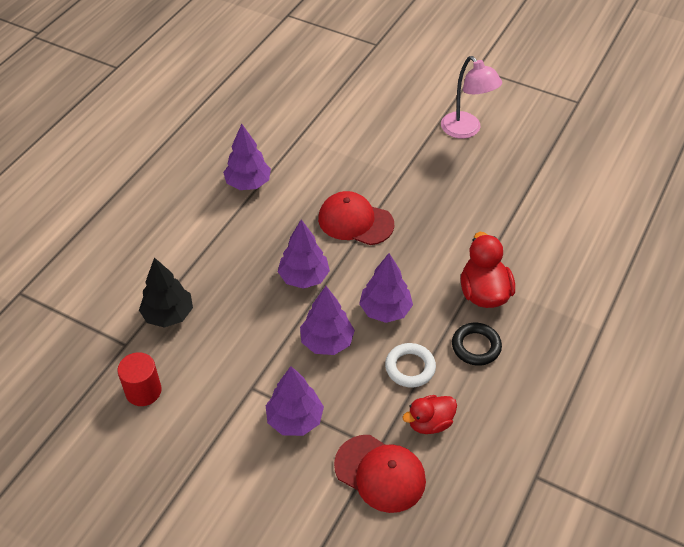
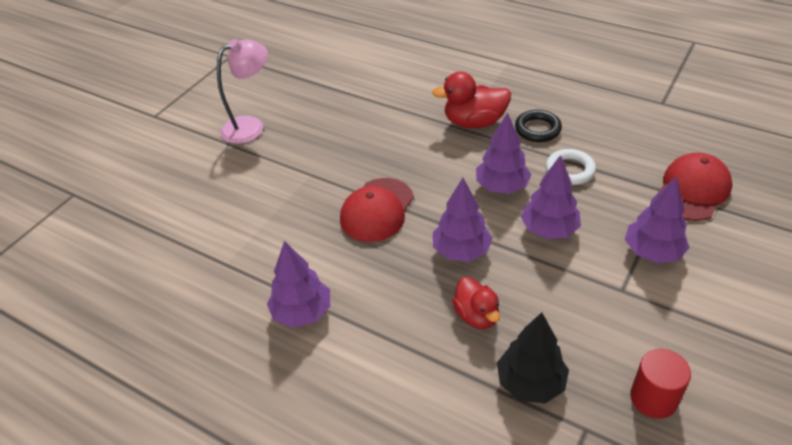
camera: 85 degrees left, 5 degrees down
(430, 423) = (628, 159): red duck -> red duck (477, 315)

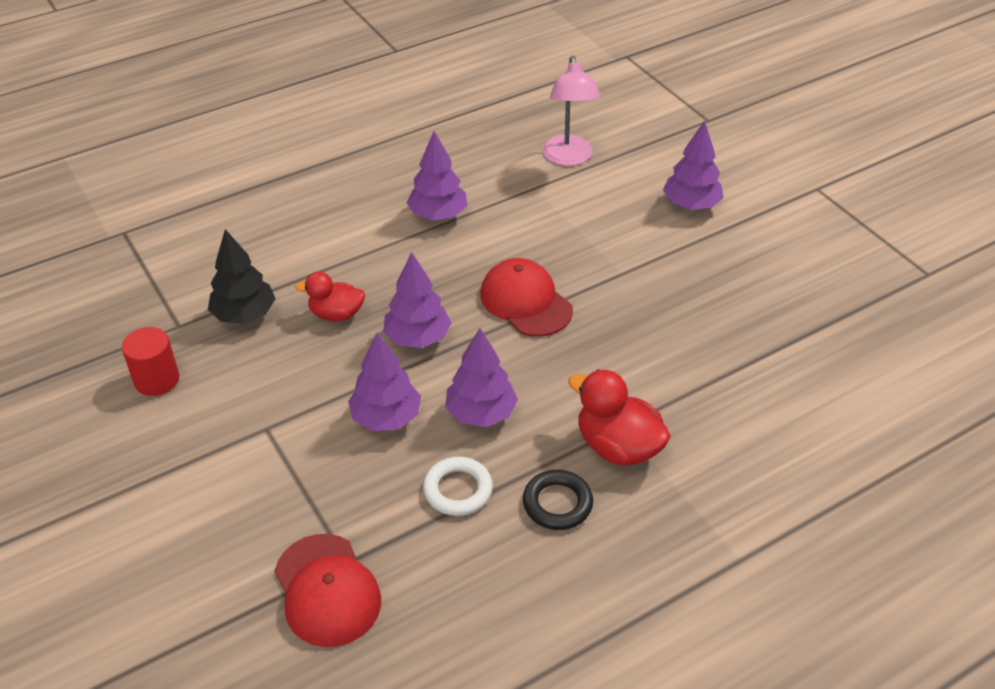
camera: 115 degrees right, 0 degrees up
(251, 126) = (746, 253): pink lamp -> pink lamp (568, 158)
(474, 122) = (617, 446): red duck -> red duck turned 75 degrees counterclockwise
(652, 252) = (283, 484): purple tree -> purple tree (691, 205)

